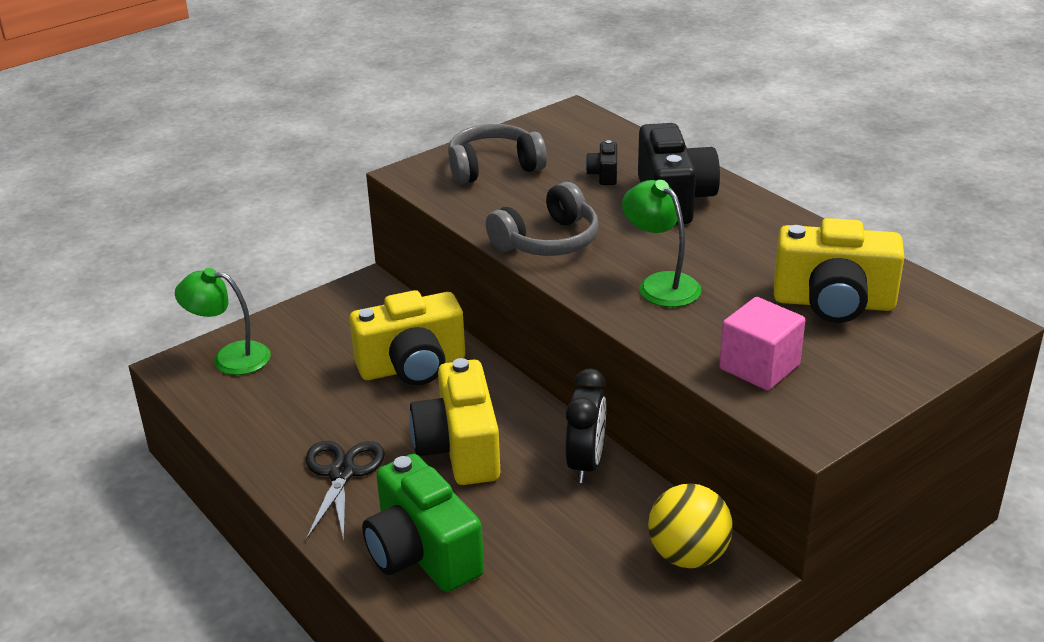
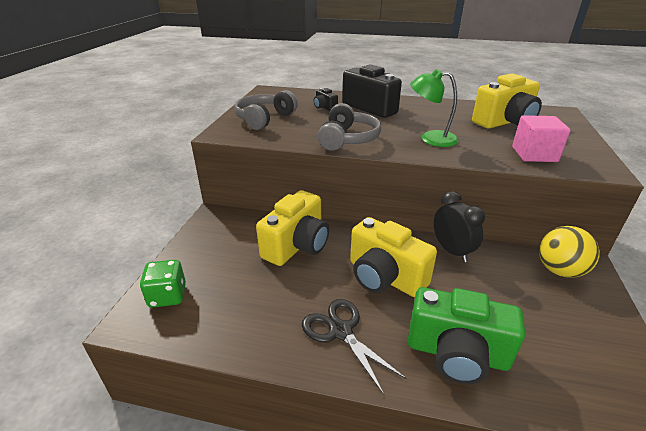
camera: 40 degrees left, 0 degrees up
(230, 357) = (167, 296): green lamp -> green dice

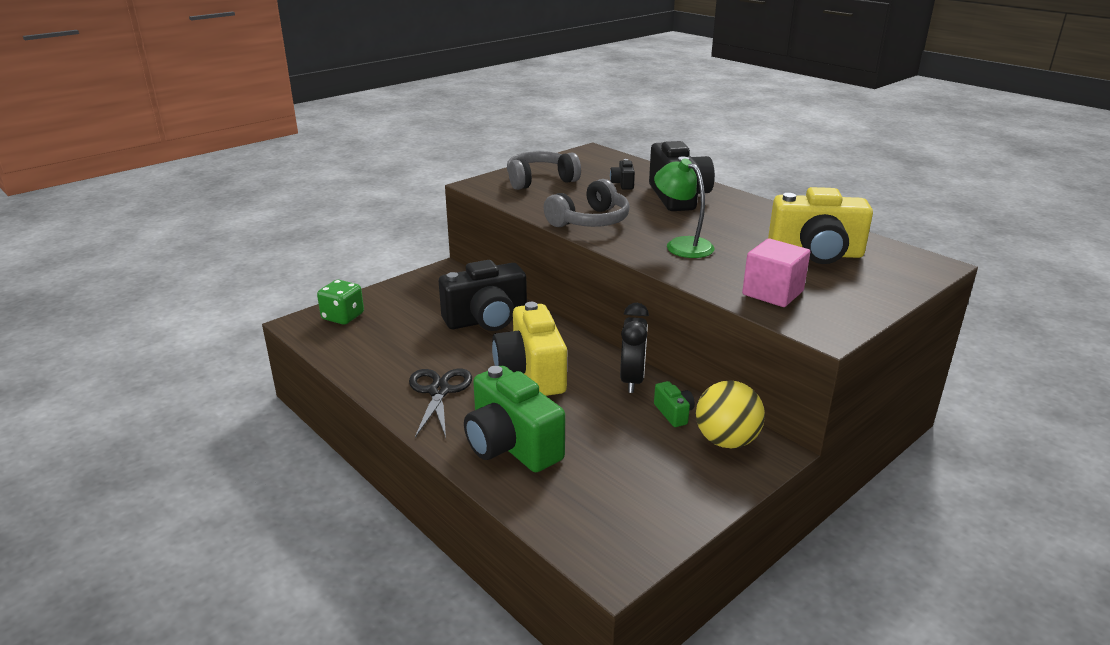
camera: 35 degrees right, 5 degrees down
(297, 245) = (486, 320): yellow camera -> black camera
(507, 265) = (673, 413): none -> green camera

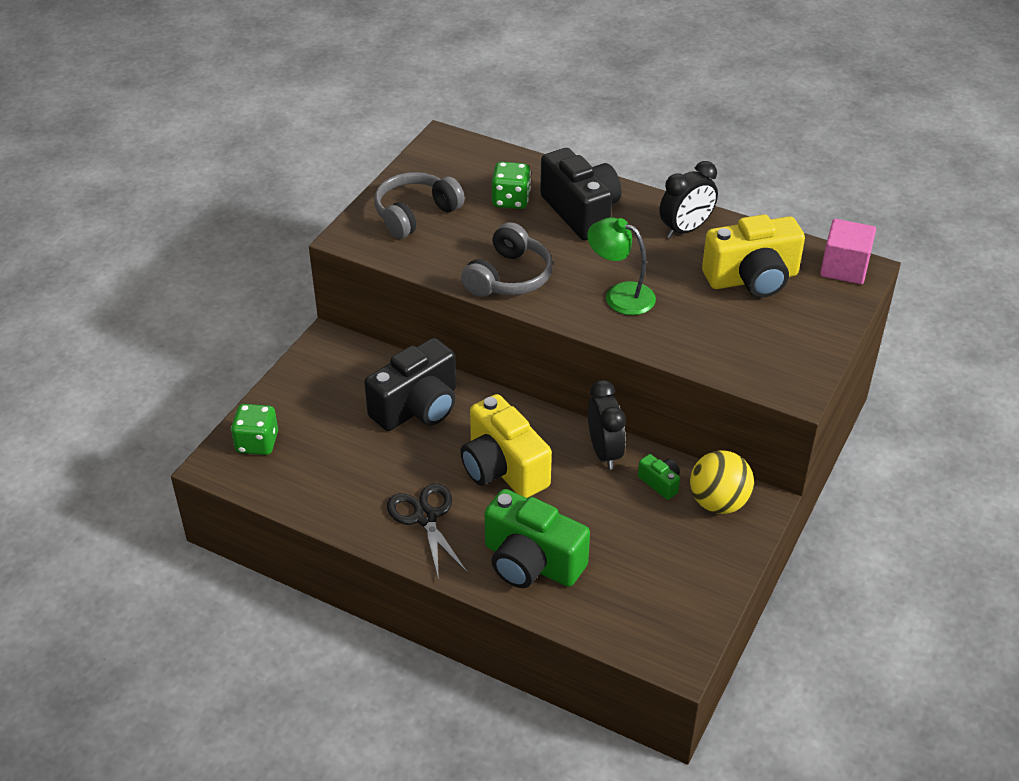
camera: 20 degrees left, 15 degrees up
(623, 184) = (511, 200): black camera -> green dice
(766, 218) = (685, 229): none -> black clock
(772, 293) = (733, 349): pink cube -> pink cube (844, 268)

